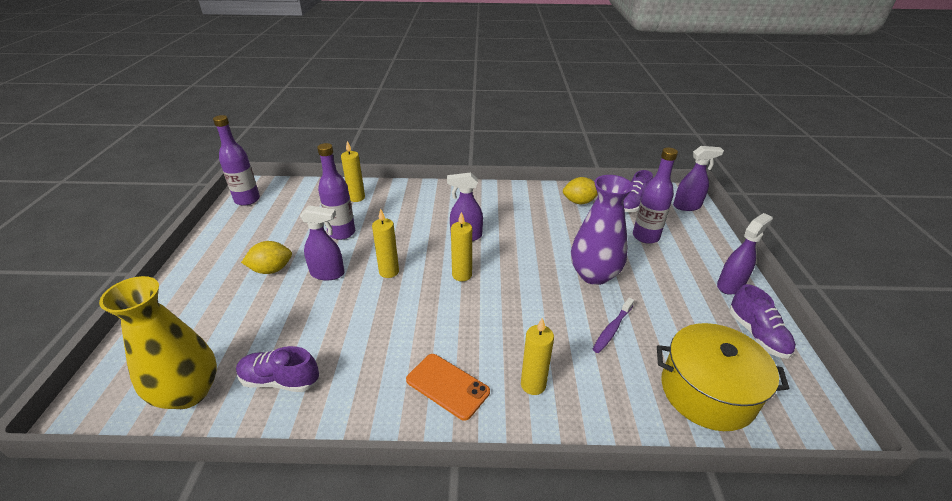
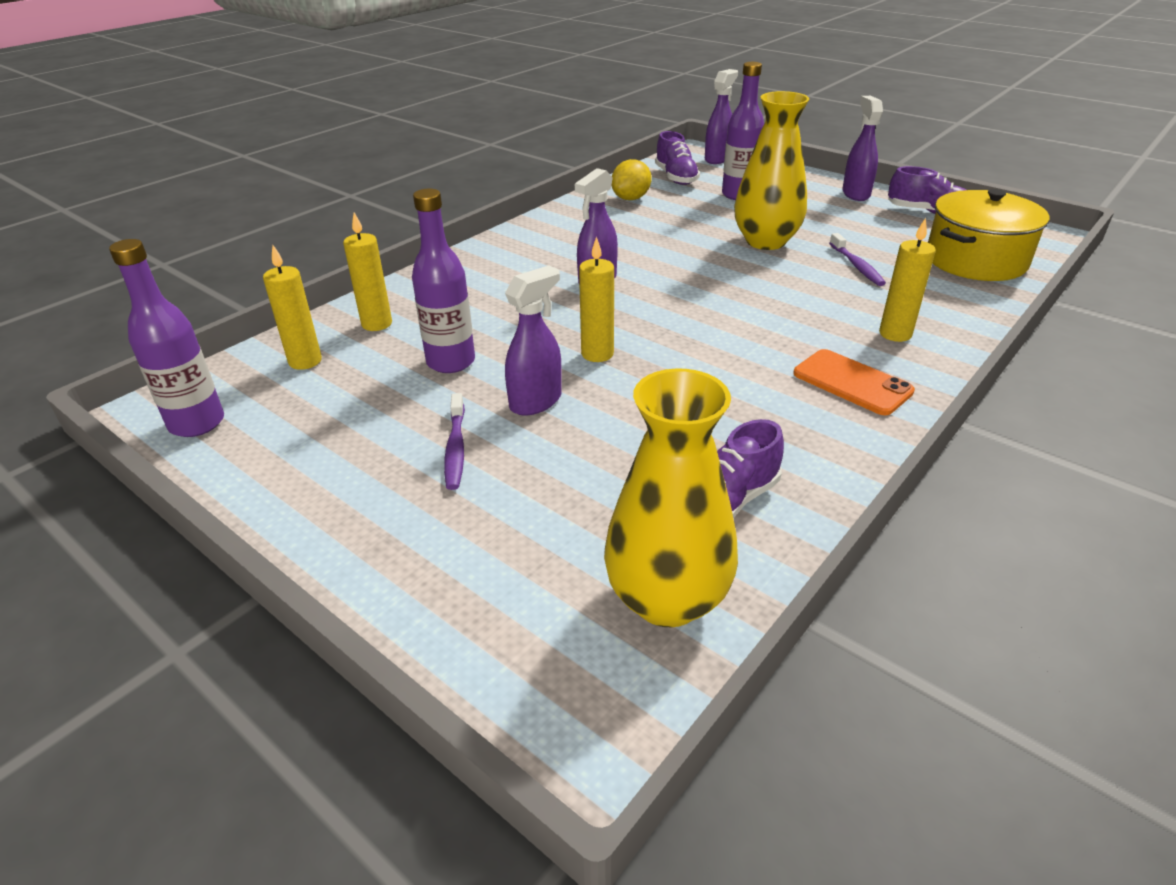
camera: 50 degrees left, 0 degrees up
(271, 270) = (455, 448): yellow lemon -> purple toothbrush
(447, 386) = (852, 382): orange phone -> orange phone turned 60 degrees clockwise
(462, 275) = (670, 309): yellow candle -> yellow candle (305, 361)
(594, 275) = (765, 241): purple vase -> yellow vase

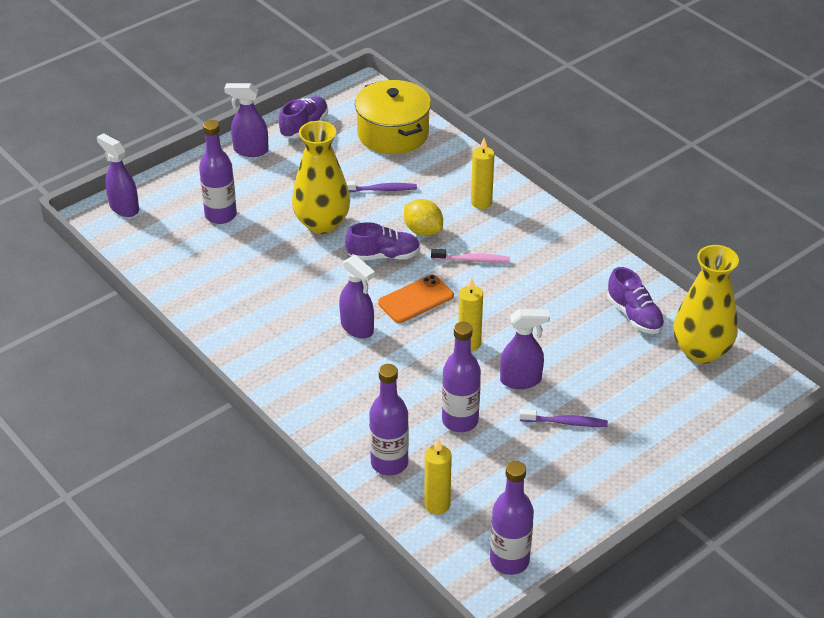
camera: 80 degrees left, 5 degrees up
(377, 324) = (389, 463): yellow candle -> purple bottle
(536, 401) = (521, 380): purple spray bottle -> purple spray bottle turned 120 degrees clockwise
(631, 198) = (197, 282): yellow lemon -> yellow lemon (423, 231)
(676, 177) = (159, 244): purple shoe -> purple shoe (383, 256)
(766, 339) = (472, 260): none -> pink toothbrush
(852, 382) = (532, 237): orange phone -> orange phone (416, 299)

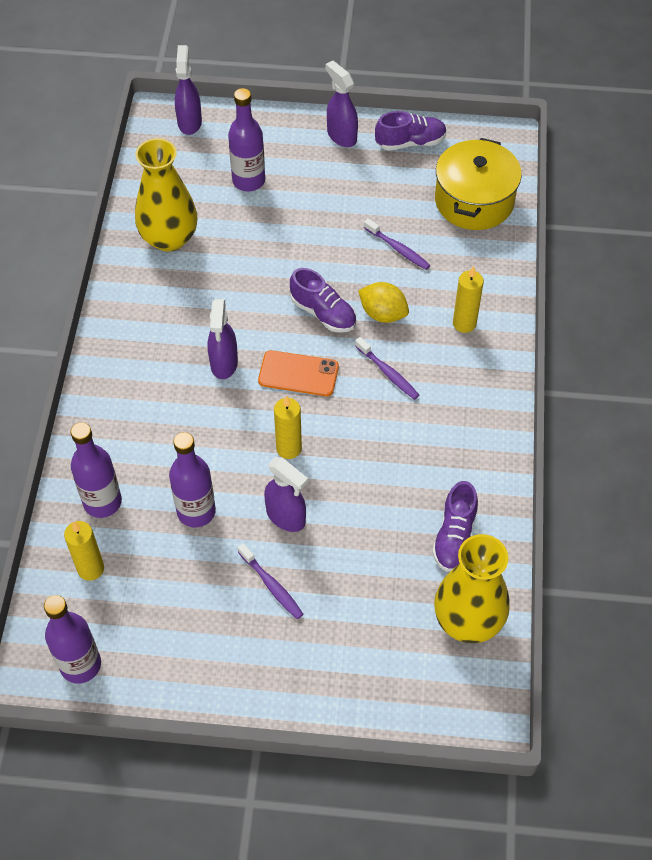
camera: 45 degrees right, 15 degrees up
(322, 223) = (314, 245): yellow vase -> yellow vase (169, 238)
(423, 231) = (383, 314): yellow lemon -> yellow lemon turned 60 degrees counterclockwise
(472, 260) = (388, 373): pink toothbrush -> purple toothbrush

